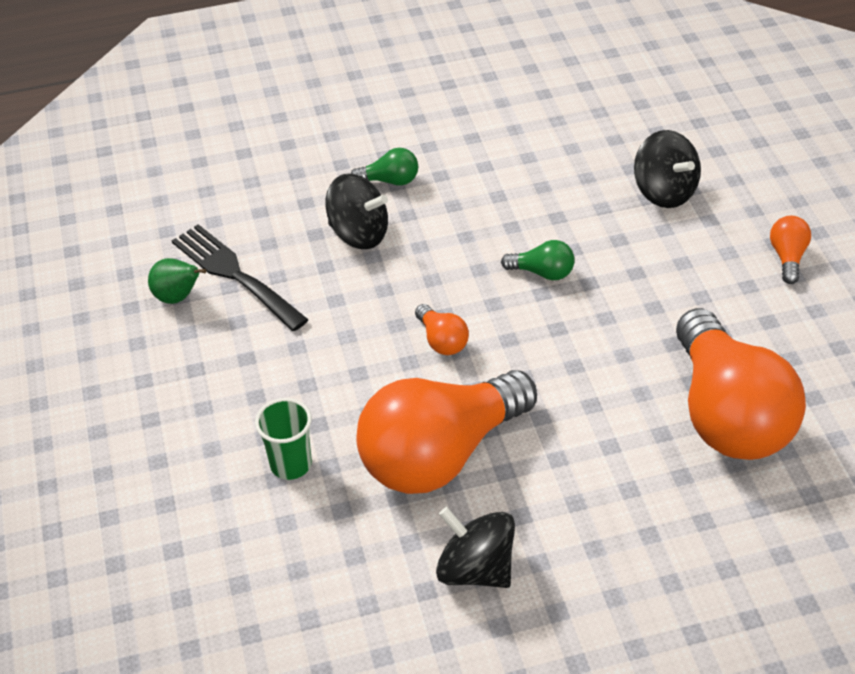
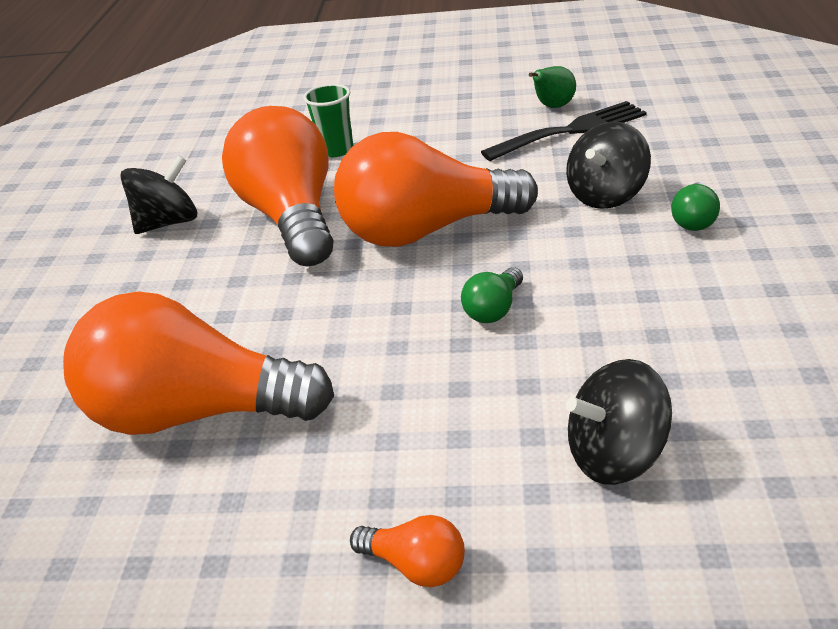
camera: 110 degrees right, 10 degrees down
(442, 340) = (426, 231): orange light bulb -> orange light bulb, size x2.50

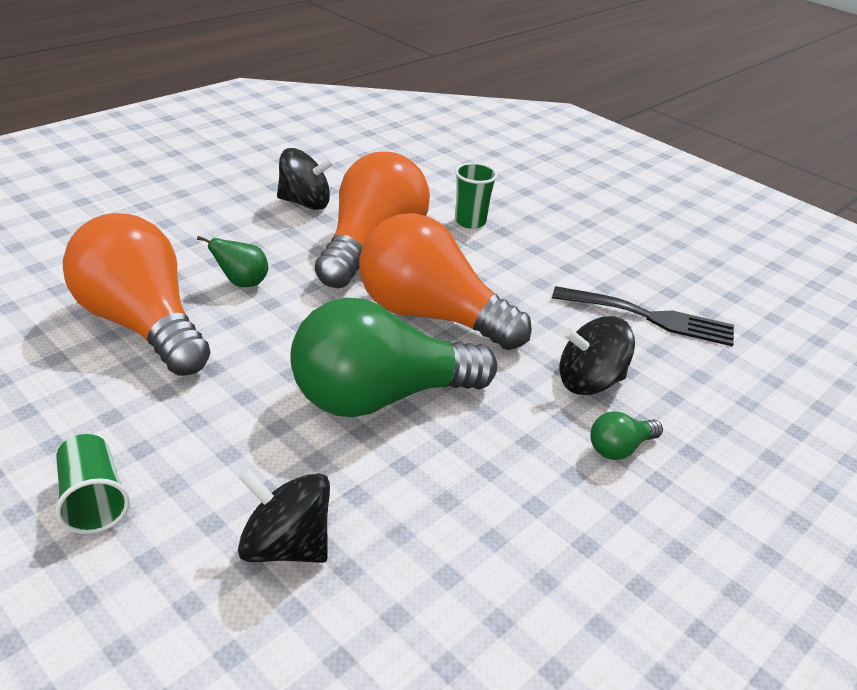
camera: 35 degrees right, 0 degrees up
(416, 566) = (93, 500): orange light bulb -> green cup
(494, 309) = (380, 397): green light bulb -> green light bulb, size x2.50
(553, 107) = (670, 291): green pear -> green pear (242, 283)

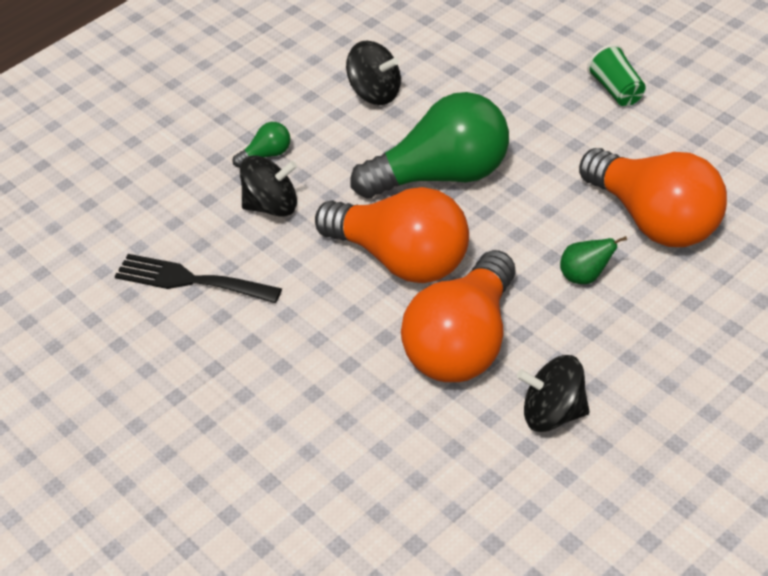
camera: 170 degrees left, 10 degrees up
(286, 545) = (491, 78): black spinning top -> black spinning top (375, 93)
(470, 221) = (351, 404): green cup -> none

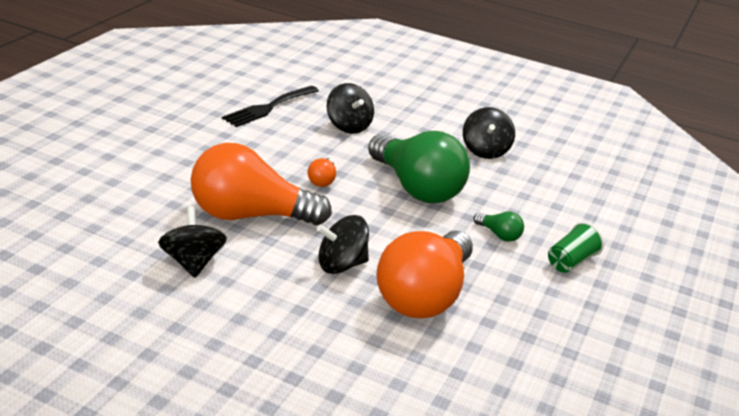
camera: 60 degrees right, 15 degrees down
(190, 280) = (268, 107): black fork -> black fork turned 135 degrees counterclockwise
(267, 155) = (395, 118): green light bulb -> green light bulb (499, 235)
(402, 259) = (322, 180): orange light bulb -> orange light bulb, size x0.40
(585, 276) = (341, 265): green pear -> black spinning top

